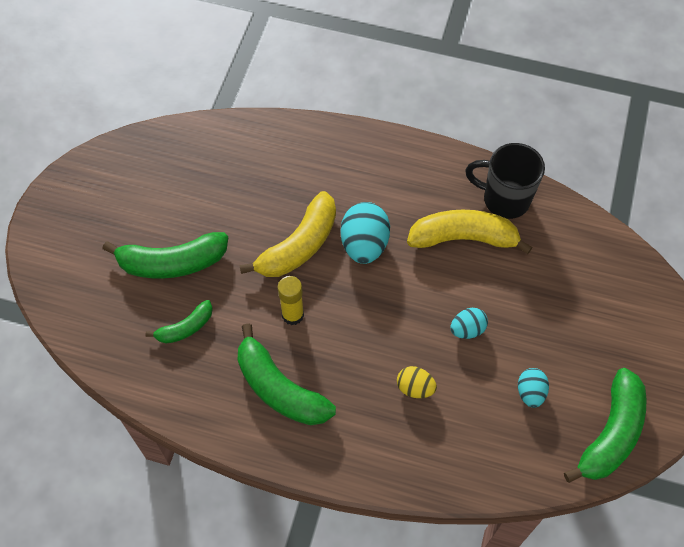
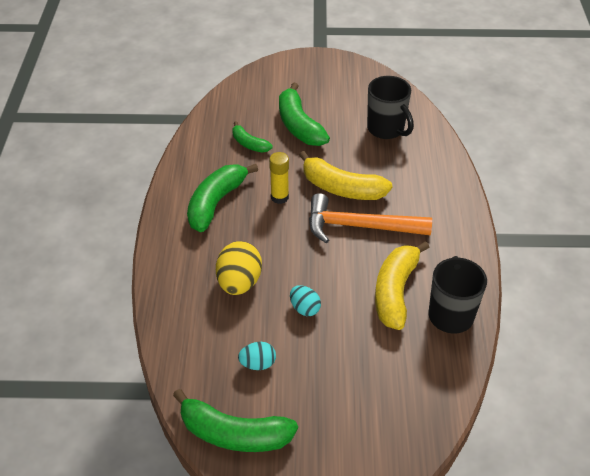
camera: 75 degrees right, 15 degrees down
(216, 172) = (386, 129): none -> black mug
(364, 244) = (359, 226): turquoise egg -> orange hammer
(415, 388) = (239, 283): yellow egg -> yellow egg, size x1.74
(464, 238) = (395, 291): yellow banana -> yellow banana turned 150 degrees counterclockwise

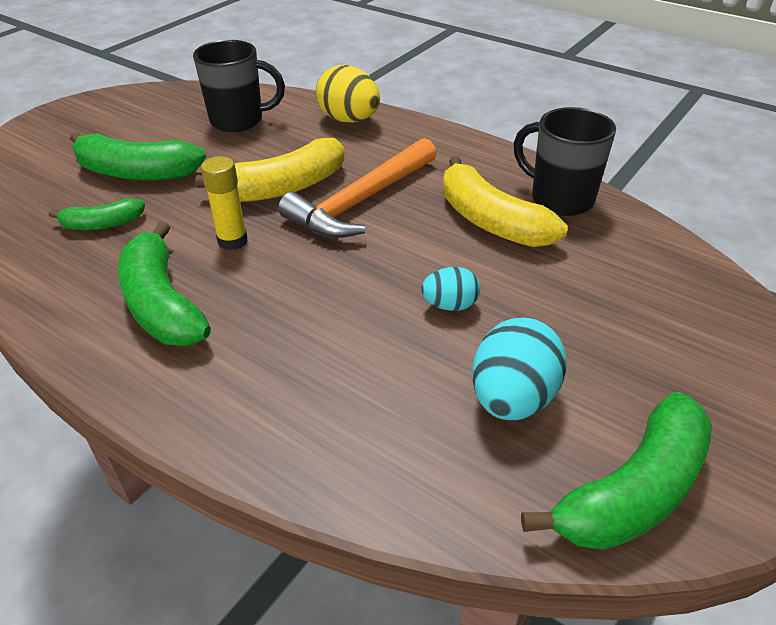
camera: 55 degrees left, 5 degrees down
(239, 283) = (340, 348): yellow egg -> yellow egg (349, 120)
(258, 364) = (512, 398): turquoise egg -> turquoise egg, size x1.74

